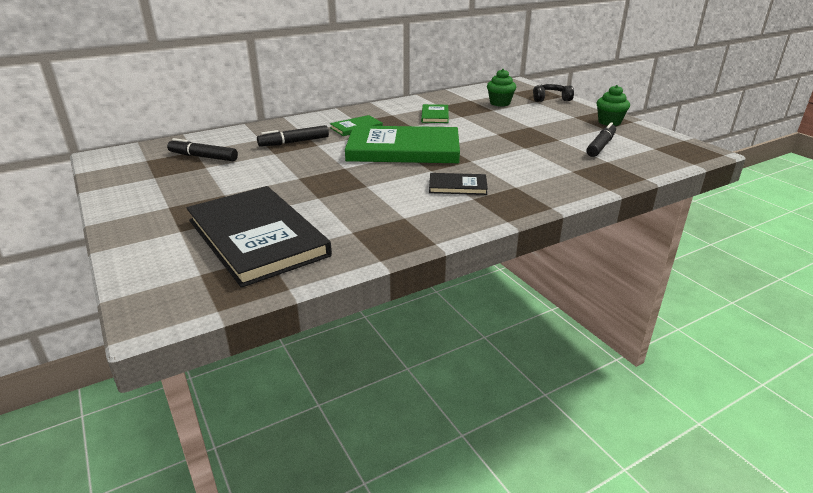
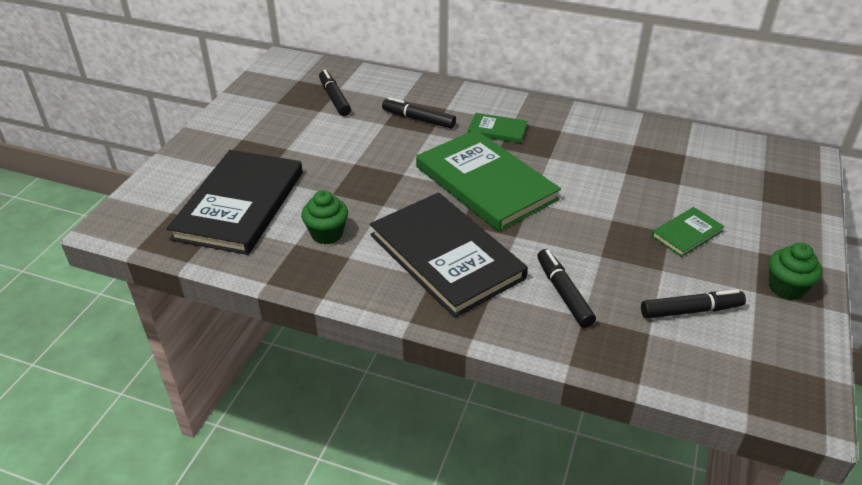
camera: 50 degrees right, 10 degrees up
(435, 115) = (599, 156): green book -> green book (687, 234)
(457, 186) = (446, 256): black book -> black book, size x2.20
(500, 103) = (710, 178): green cupcake -> green cupcake (327, 234)
(544, 168) = (563, 293): none -> black marker
(550, 99) = (791, 207): black headphones -> none

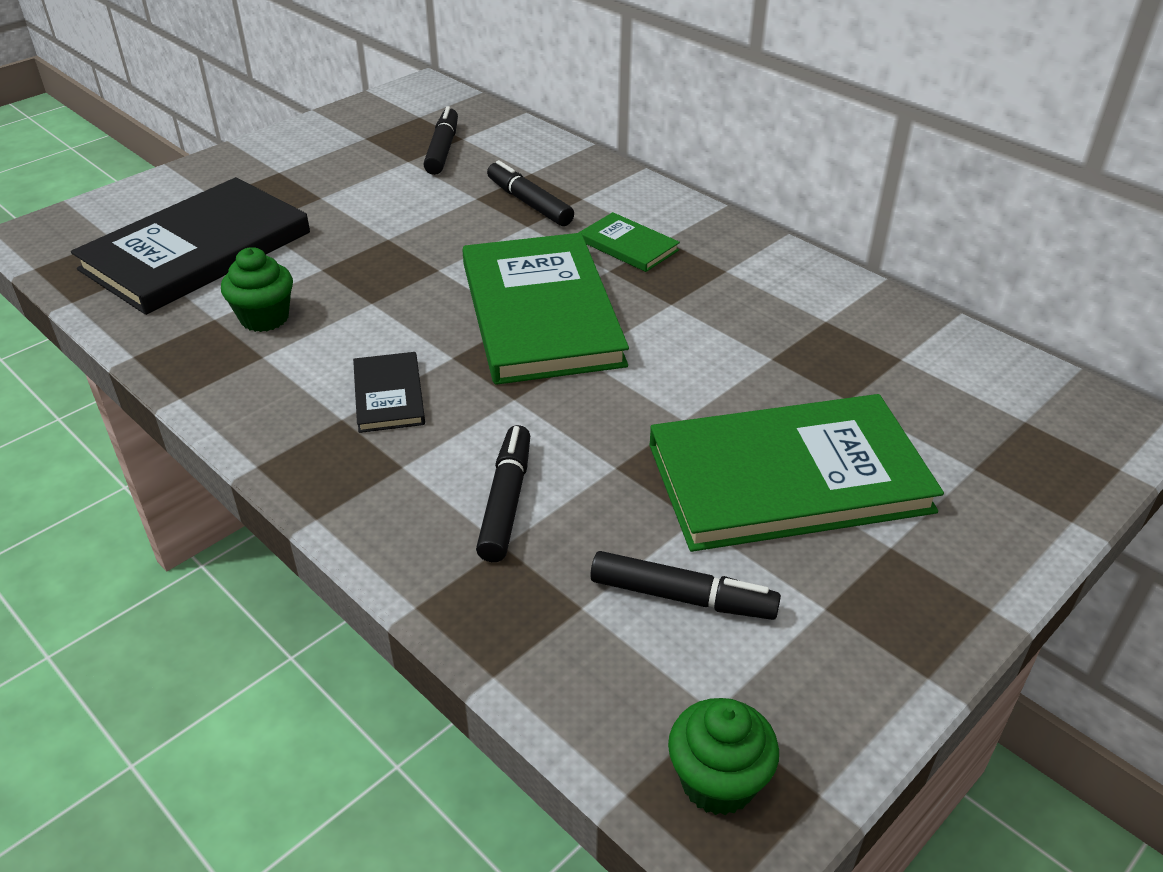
camera: 25 degrees right, 0 degrees up
(446, 256) = (388, 395): black book -> black book, size x0.45
(687, 234) = (788, 478): green book -> green book, size x2.20
(786, 288) = (886, 620): green cupcake -> green cupcake (718, 782)

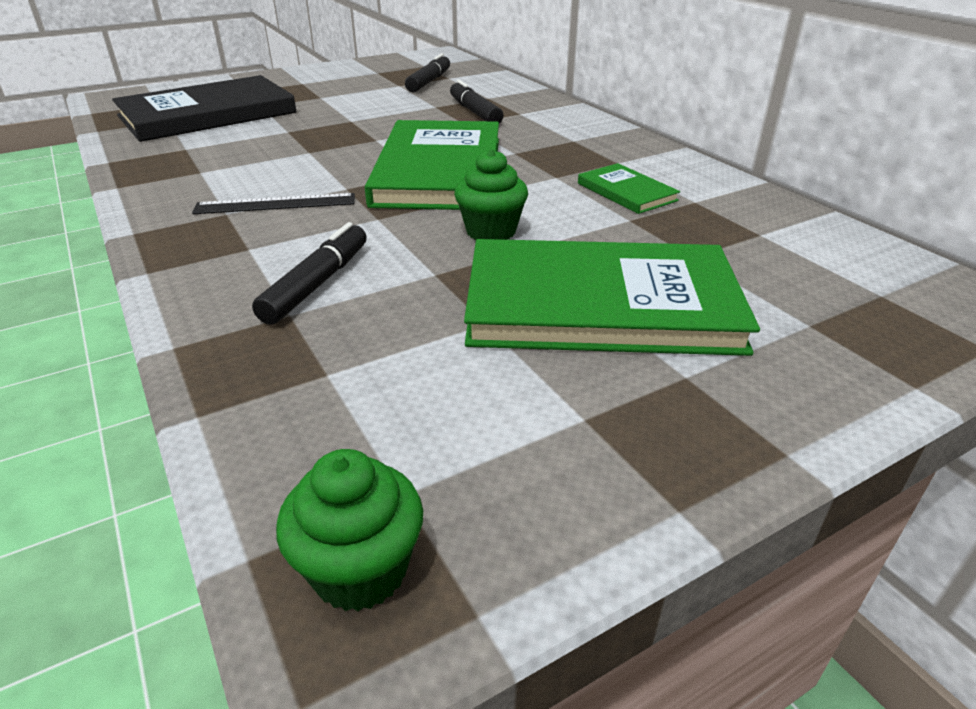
camera: 15 degrees right, 5 degrees down
(264, 318) = (221, 152): green cupcake -> green cupcake (491, 231)
(388, 395) = (275, 204): black book -> black ruler
(628, 245) = (540, 141): green book -> green book (626, 192)
(682, 597) = (433, 383): black marker -> none

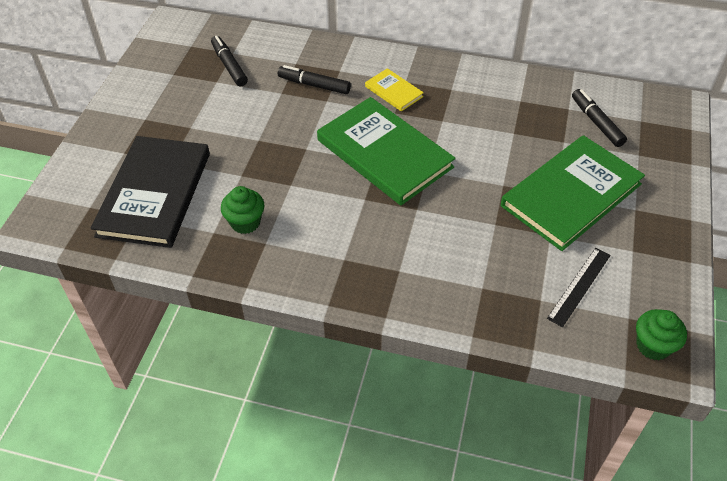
camera: 45 degrees left, 15 degrees up
(275, 204) = (354, 235): black ruler -> black ruler (579, 286)
(317, 284) = (463, 265): black marker -> black marker (596, 122)
(491, 231) = (475, 182): green cupcake -> green cupcake (245, 222)
(545, 141) = (394, 91): none -> yellow book
(626, 192) = (487, 112): green book -> none

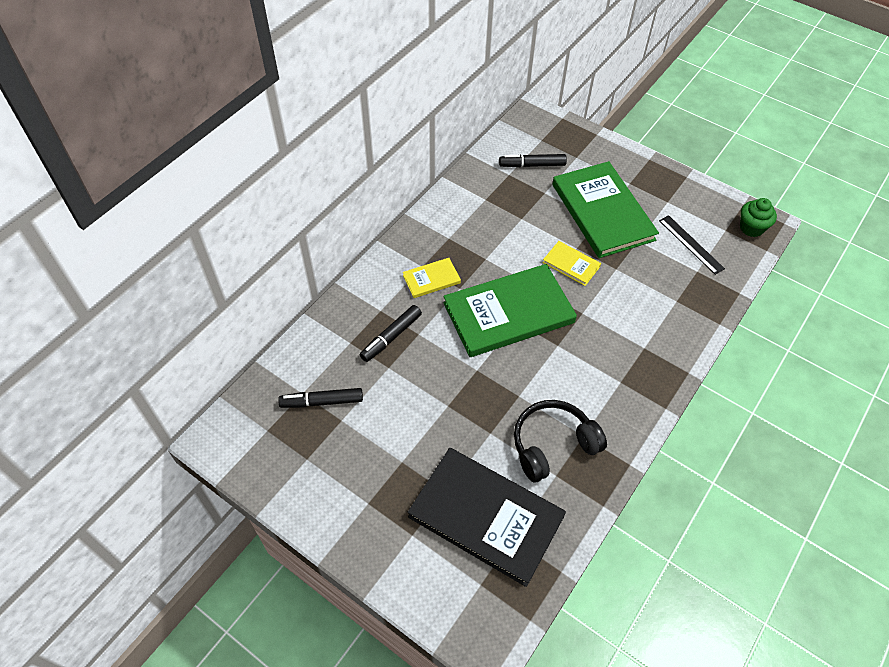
camera: 70 degrees left, 5 degrees up
(245, 222) = (553, 445): green cupcake -> black headphones
(476, 185) = (571, 264): none -> yellow book

